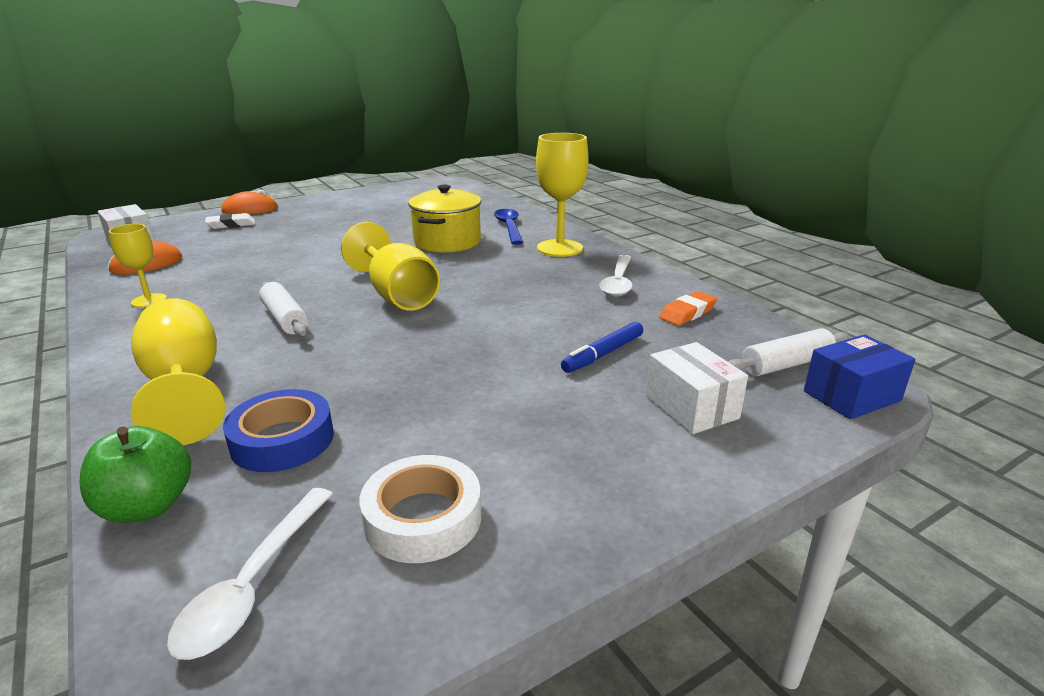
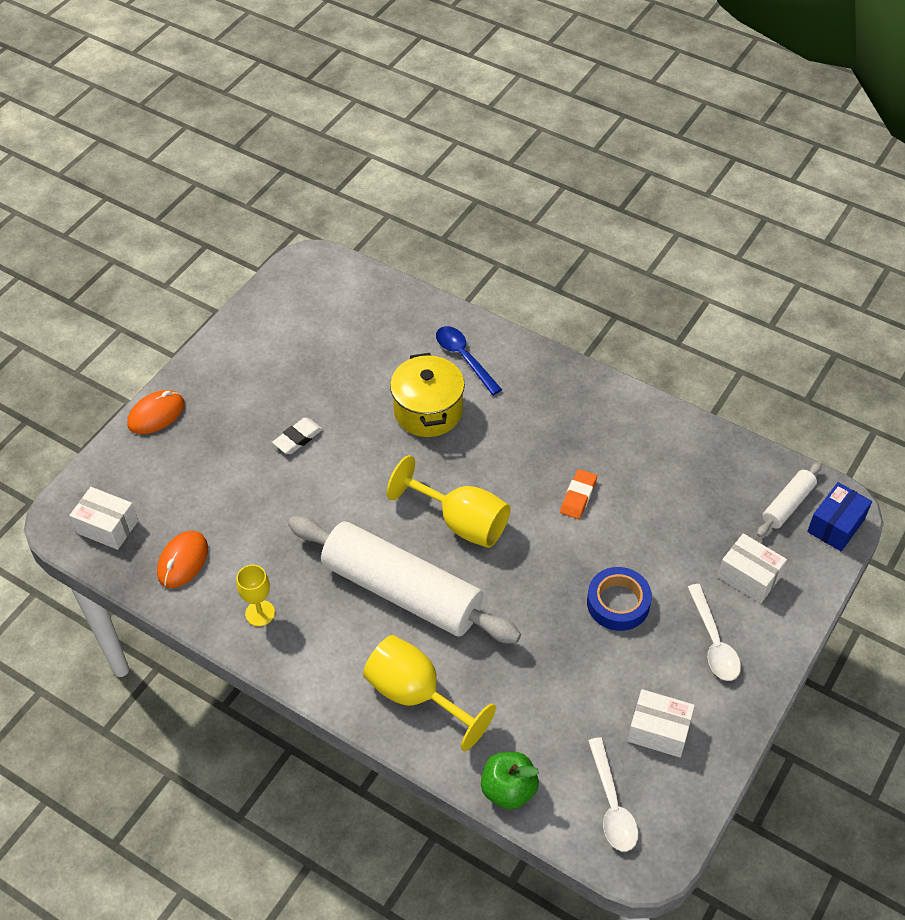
camera: 25 degrees left, 25 degrees up
(231, 225) = (175, 455): white eraser -> white eraser (298, 438)
(282, 440) = (531, 711): blue tape -> blue tape (618, 603)
(285, 319) = (402, 591): white rolling pin -> white rolling pin, size x2.26
(423, 518) = (659, 731): white tape -> white box
(559, 248) = (539, 386): yellow goblet -> none
(603, 354) = (666, 540): blue marker -> none
(618, 283) = (623, 432): white spoon -> white spoon (714, 642)
(687, 313) = (697, 460): orange eraser -> orange eraser (578, 496)

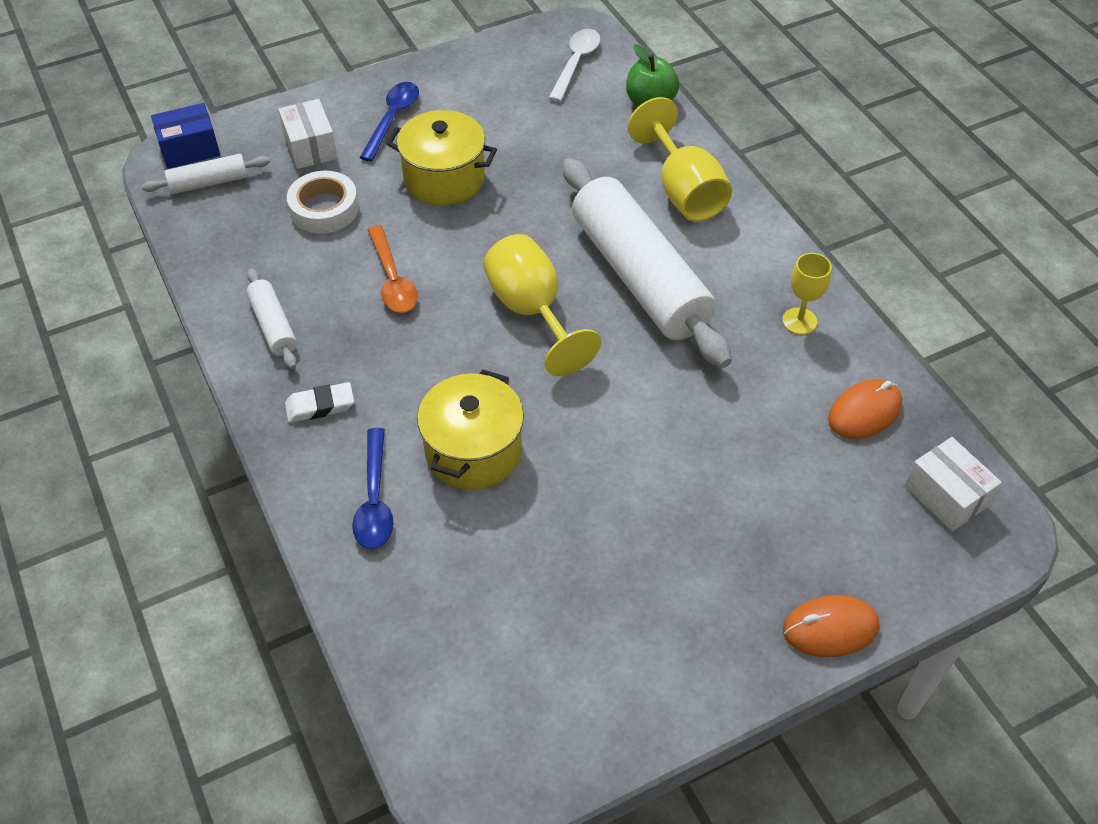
camera: 150 degrees left, 0 degrees up
(298, 438) = (655, 496): white eraser -> white eraser (320, 406)
(578, 496) = (392, 280): orange eraser -> orange spoon
(618, 603) = (444, 179): blue tape -> yellow pot
(625, 425) = (273, 326): none -> white rolling pin
(659, 731) = (498, 86): white box -> none
(681, 527) = (324, 209): none -> white tape
(714, 642) = (393, 118): white spoon -> blue spoon

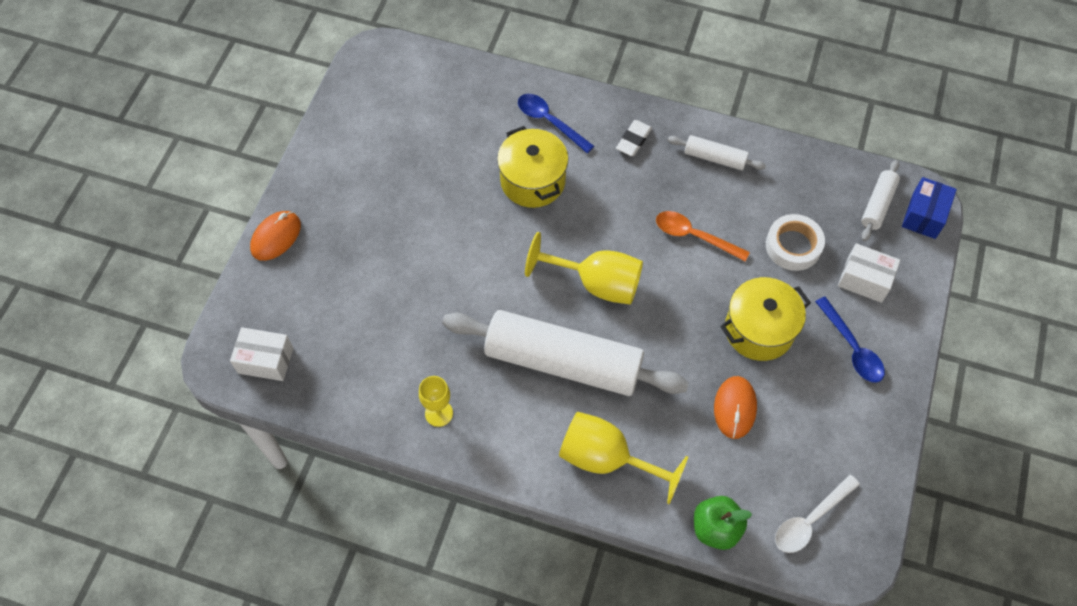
camera: 135 degrees right, 10 degrees up
(576, 63) = (809, 520): white spoon -> white spoon turned 75 degrees clockwise
(864, 412) = (349, 378): orange mouse -> orange mouse (735, 408)

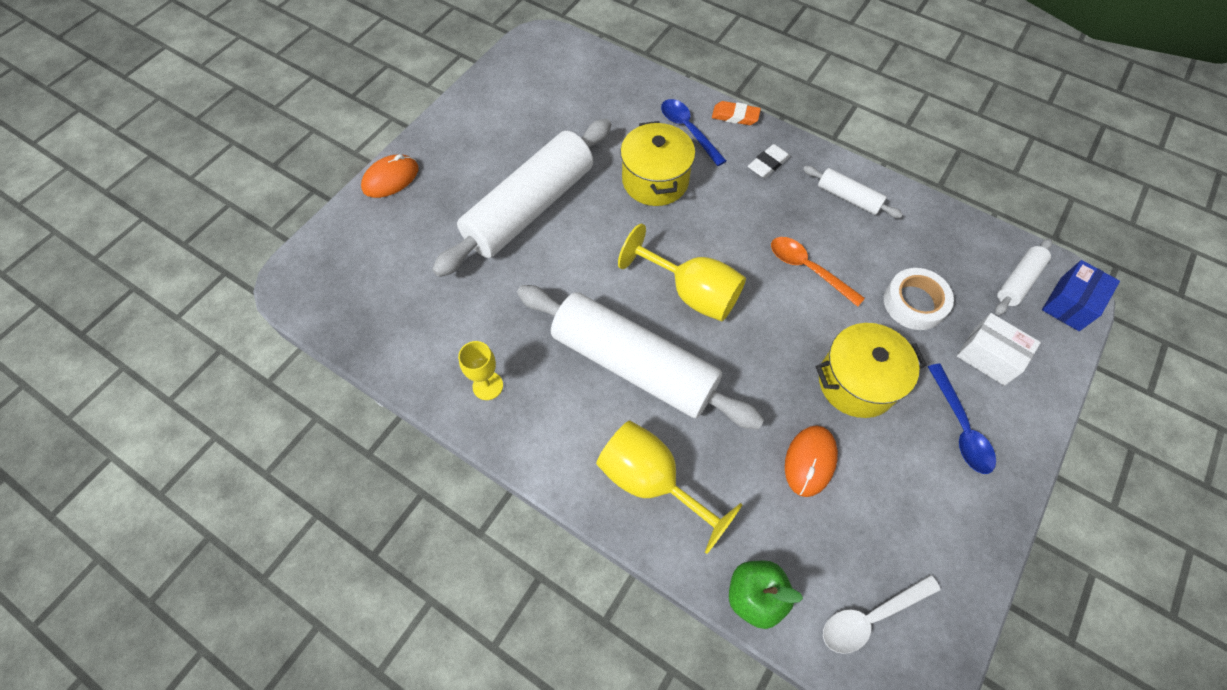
camera: 15 degrees right, 0 degrees up
(265, 360) = (336, 291): white box -> none
(422, 236) = (530, 208): none -> white rolling pin
(590, 97) = (735, 116): none -> orange eraser

